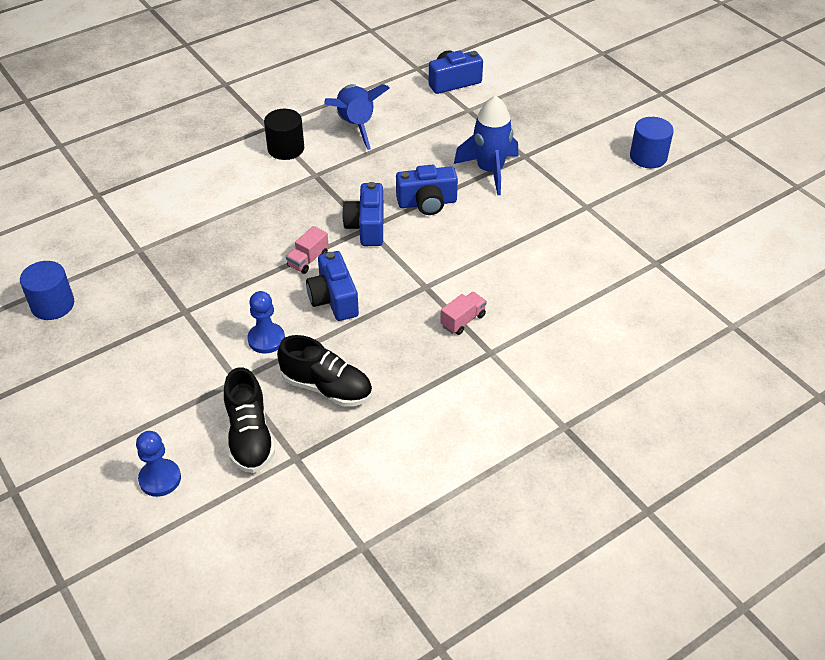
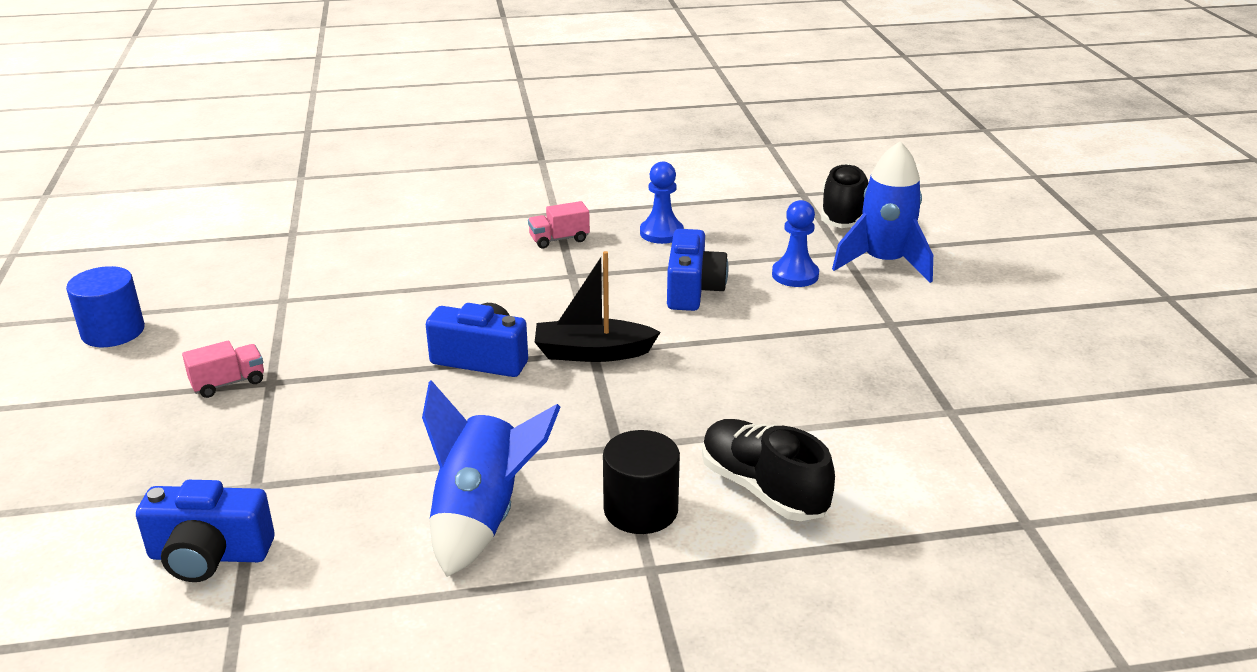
camera: 155 degrees left, 15 degrees down
(52, 305) = (1083, 374): blue cylinder -> none
(160, 479) = (941, 208): blue pawn -> blue pawn (661, 233)
(308, 260) = (700, 336): pink truck -> pink truck (228, 383)
(327, 388) = (746, 226): black shoe -> black shoe (762, 489)
(367, 227) = (592, 352): blue camera -> black boat
(490, 171) = (346, 375): blue rocket -> blue rocket (883, 263)

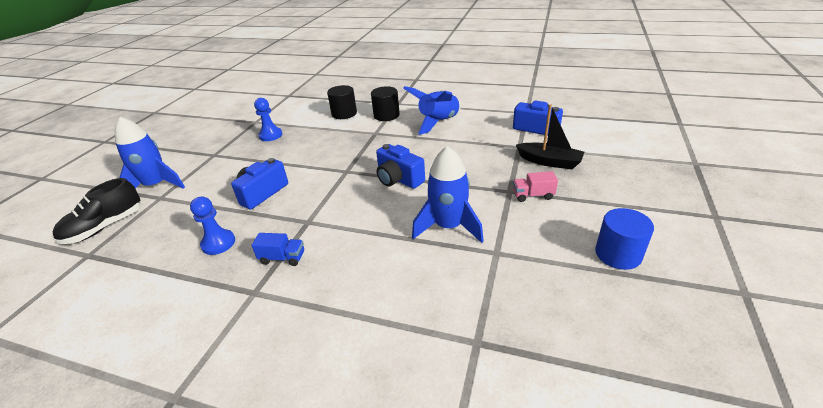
camera: 150 degrees left, 5 degrees up
(359, 312) = (448, 227): none -> blue rocket
(559, 239) = (282, 258): pink truck -> blue truck
(592, 352) = (347, 170): black boat -> black boat (549, 162)
(762, 489) = (344, 114): black shoe -> black cylinder
(795, 275) = (205, 189): blue pawn -> blue pawn (270, 135)

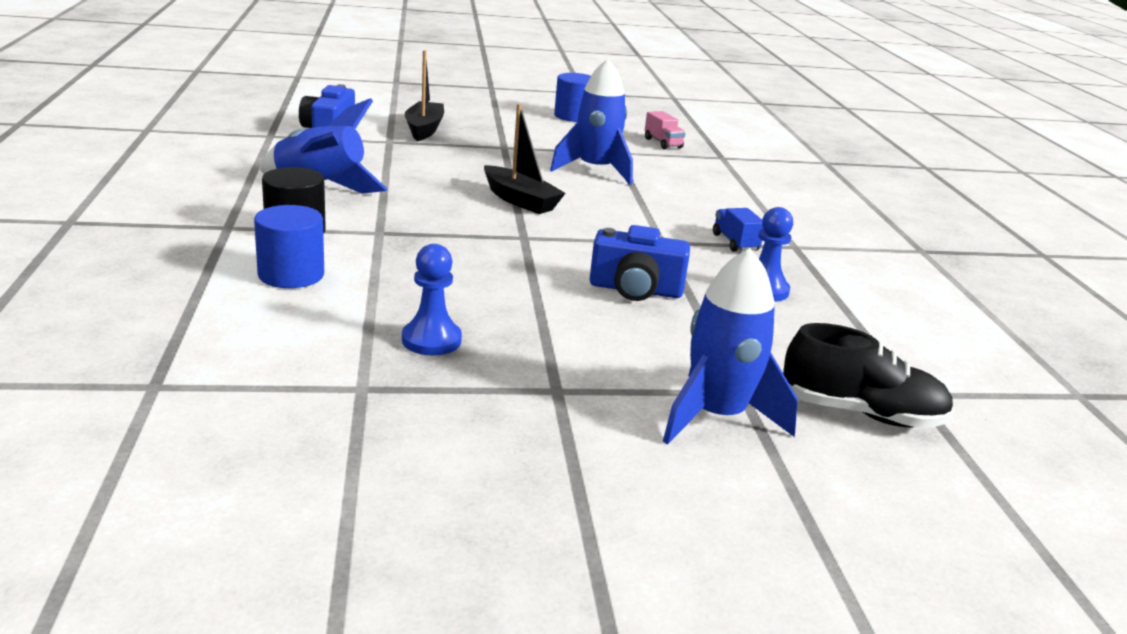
camera: 120 degrees left, 10 degrees down
(344, 114) = (291, 275): black cylinder -> blue cylinder
(398, 179) = (520, 200): blue camera -> black boat
(533, 195) = (505, 138): pink truck -> pink truck (663, 143)

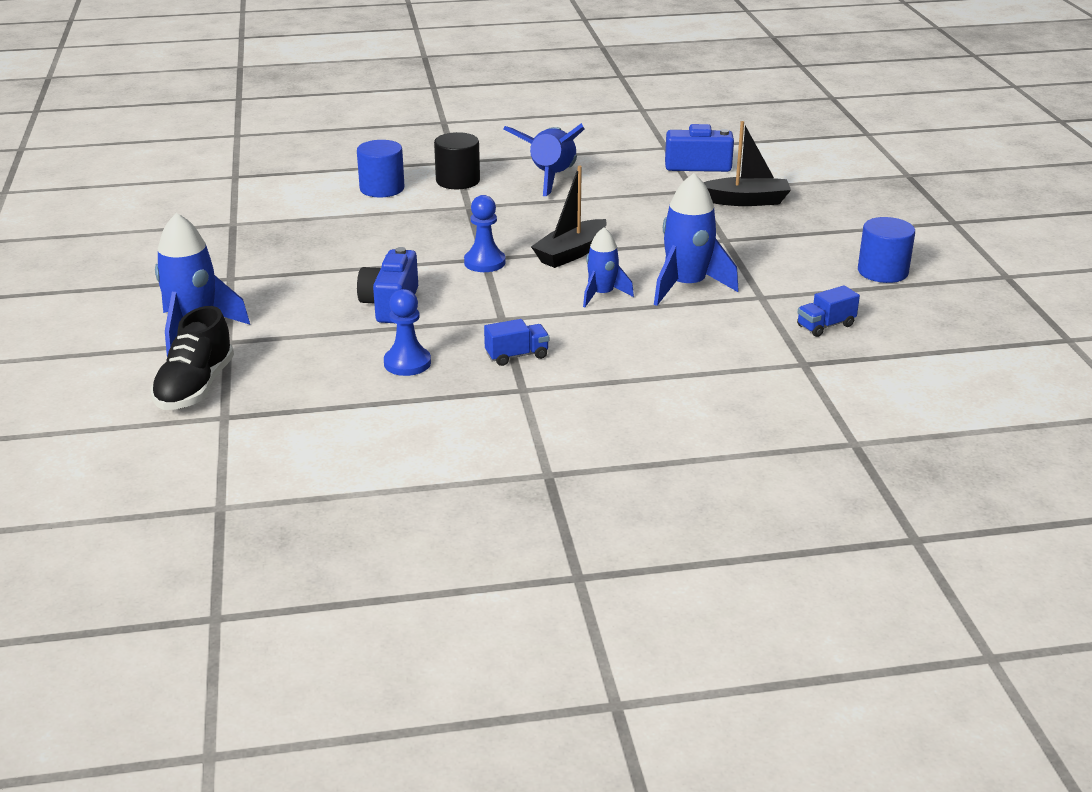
camera: 90 degrees right, 5 degrees up
(431, 340) = (294, 237): blue pawn -> blue pawn (484, 262)
(611, 199) = (602, 294): none -> blue rocket
(663, 143) = (825, 326): pink truck -> blue truck

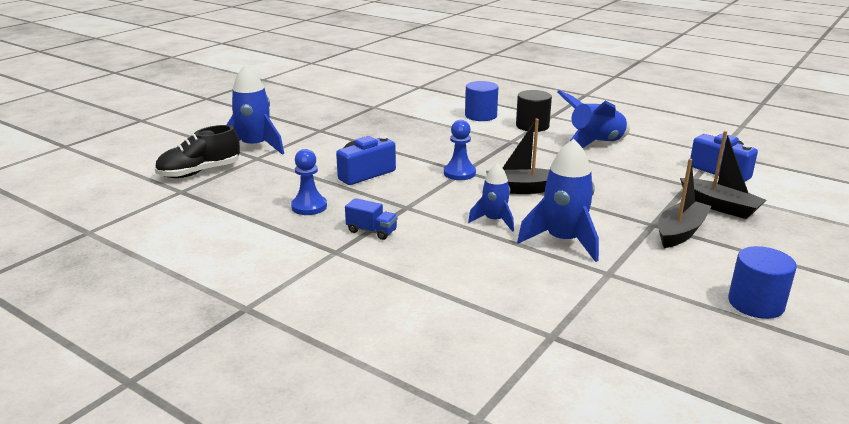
camera: 45 degrees right, 5 degrees down
(754, 237) = (680, 232): none -> black boat
(825, 326) = (623, 318): blue truck -> none

